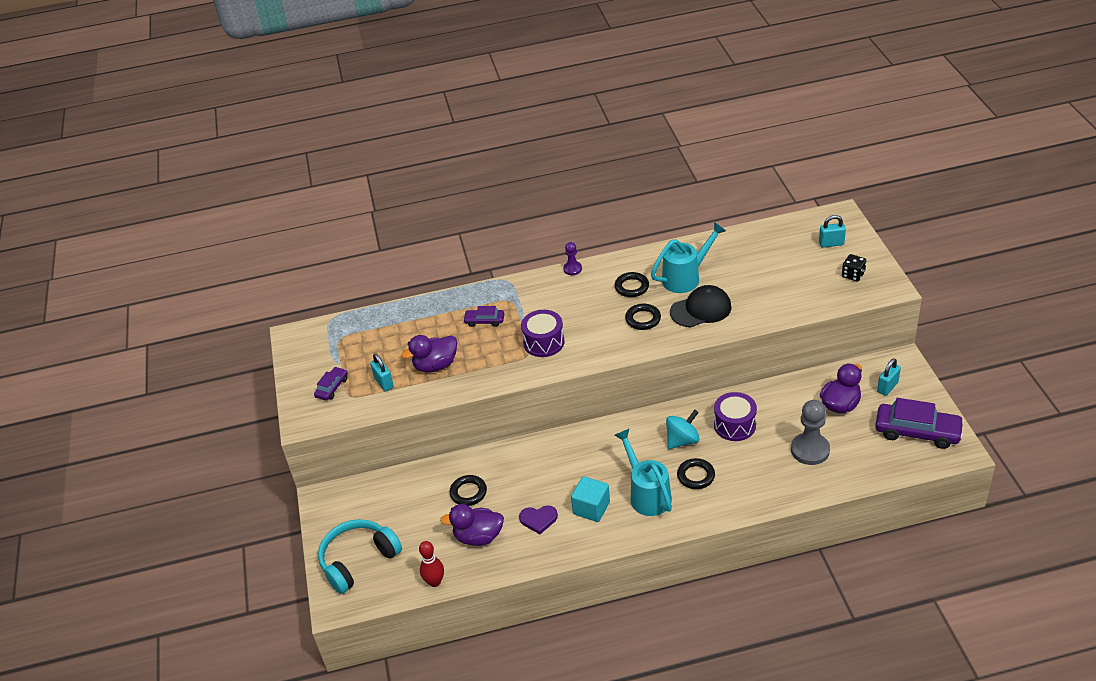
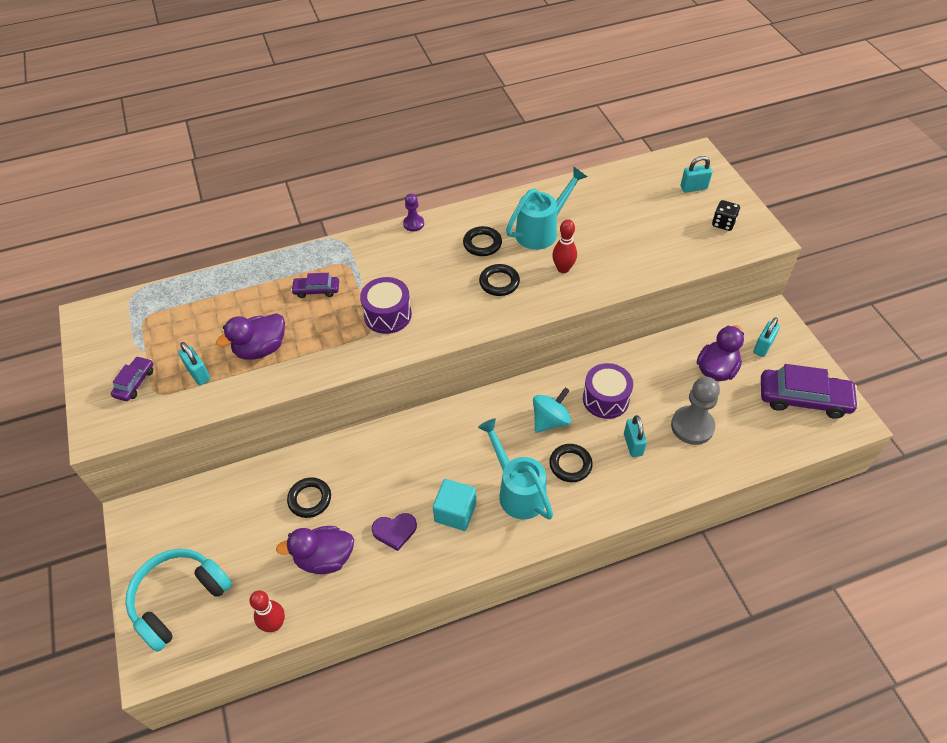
camera: 10 degrees left, 10 degrees up
(701, 309) = (563, 269): black cap -> red bowling pin
(754, 462) = (633, 444): none -> turquoise padlock

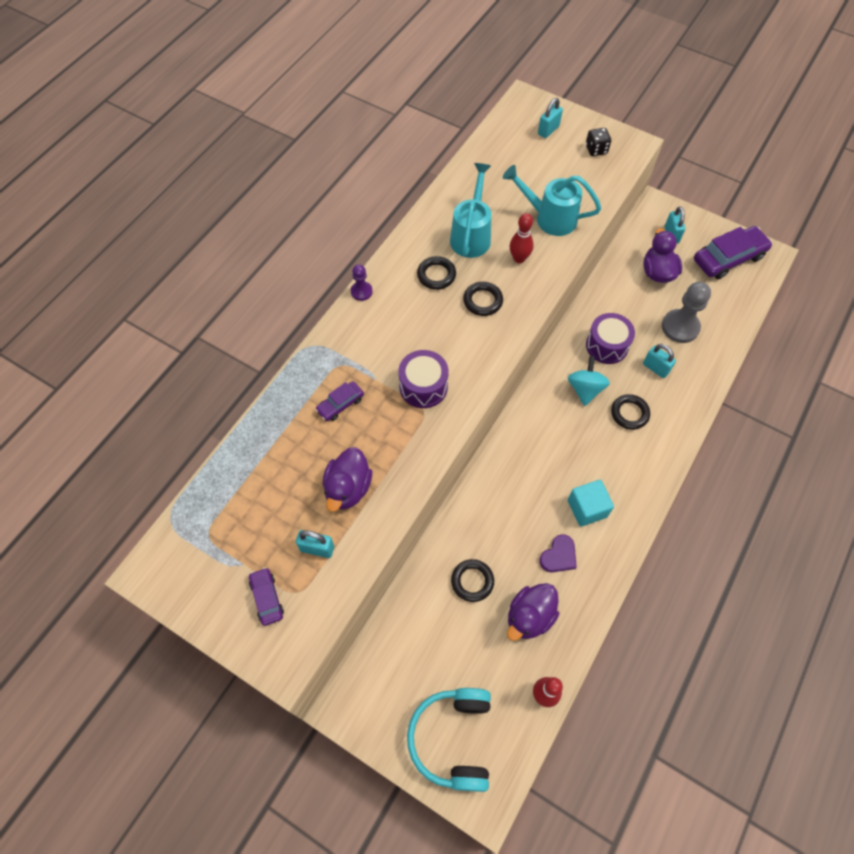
camera: 40 degrees left, 10 degrees up
(517, 491) = (613, 460): turquoise watering can -> turquoise watering can (549, 218)

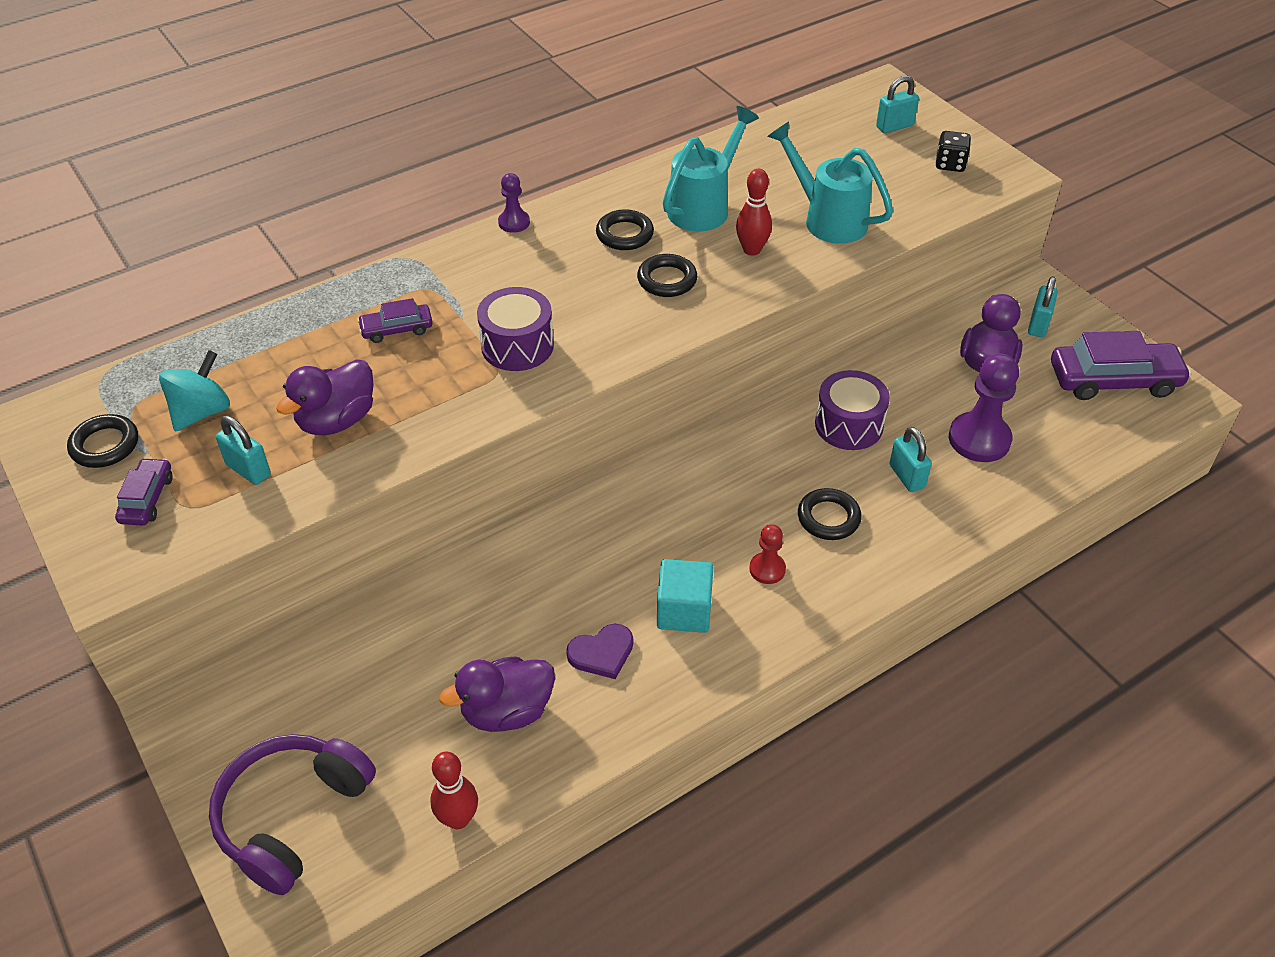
camera: 25 degrees right, 15 degrees down
(453, 739) = (292, 816): turquoise headphones -> purple headphones
(472, 581) = (456, 635): black ring -> black ring (105, 445)
(585, 389) = (780, 465): turquoise spinning top -> turquoise spinning top (202, 412)
(615, 461) = (767, 569): none -> red pawn
(680, 327) = (979, 439): grey pawn -> purple pawn

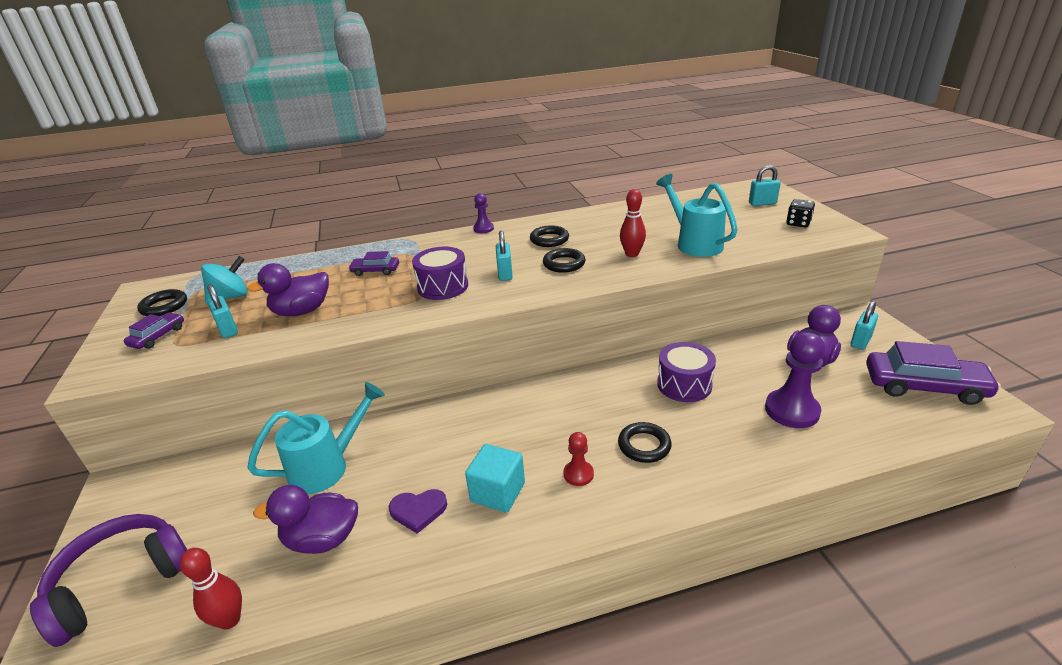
camera: 20 degrees right, 15 degrees down
(704, 207) = (610, 231): turquoise watering can -> turquoise watering can (327, 467)
(906, 476) = (720, 427): turquoise padlock -> turquoise padlock (505, 274)

